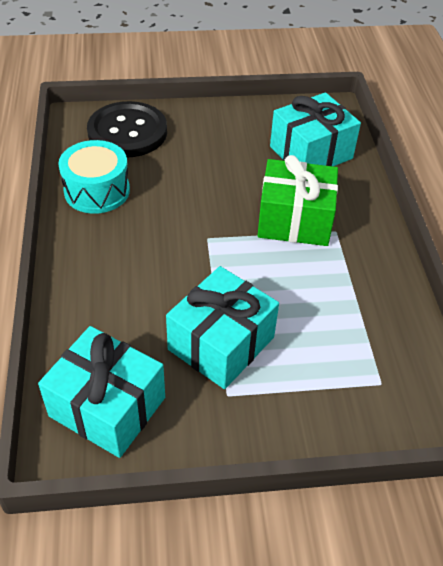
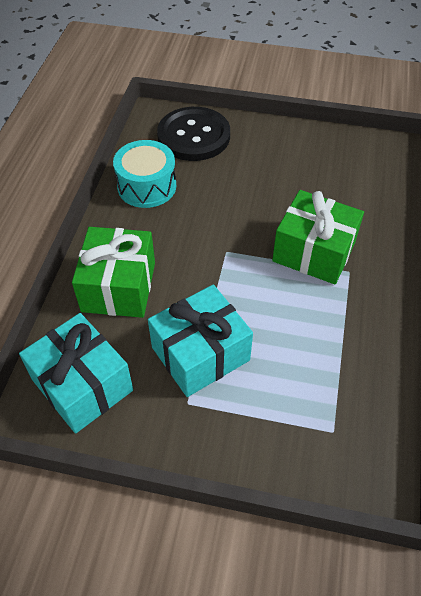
camera: 20 degrees right, 5 degrees up
(107, 297) = (119, 286): none -> green gift
(311, 152) = (356, 188): turquoise gift -> none

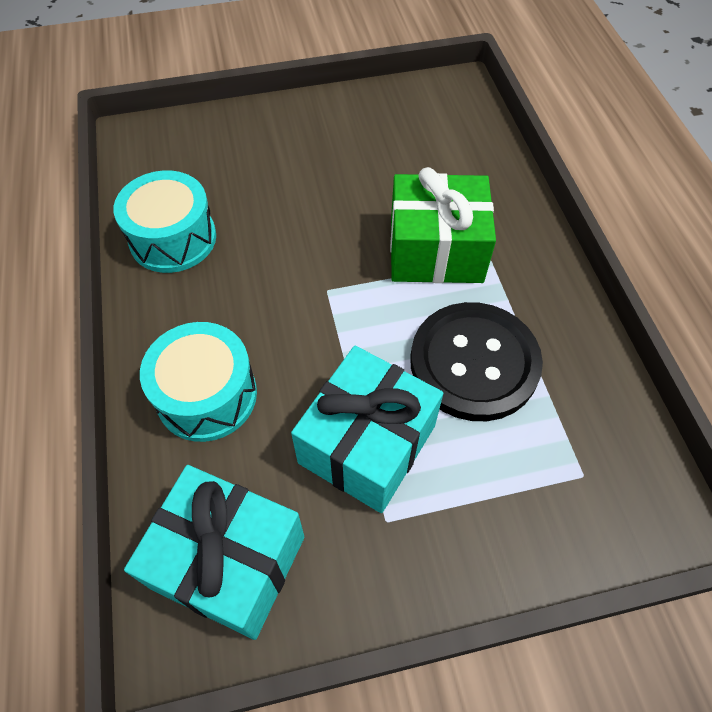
camera: 25 degrees left, 5 degrees up
(119, 286) = (207, 395): green gift -> turquoise drum
(194, 136) = (202, 149): black button -> black button (474, 363)

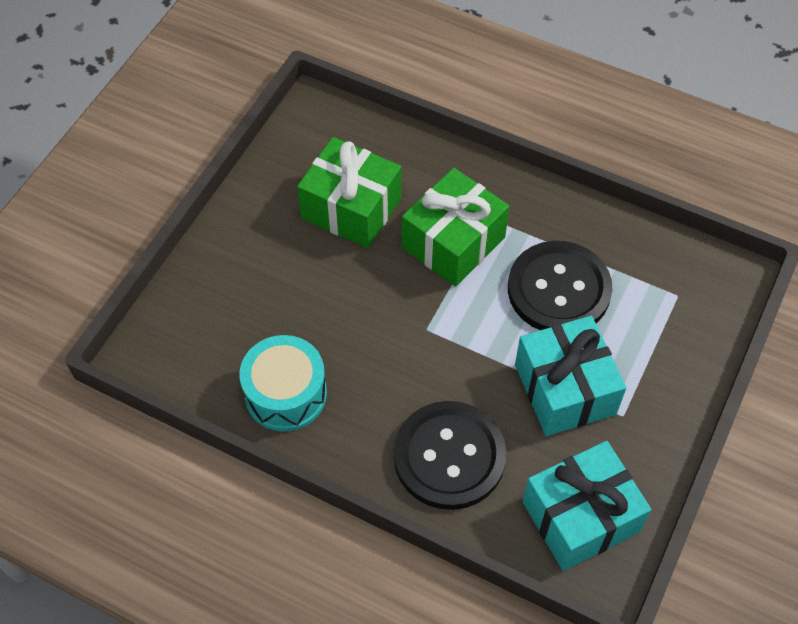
camera: 50 degrees left, 0 degrees up
(207, 395) = (449, 456): turquoise drum -> black button
(393, 165) = (351, 208): none -> green gift

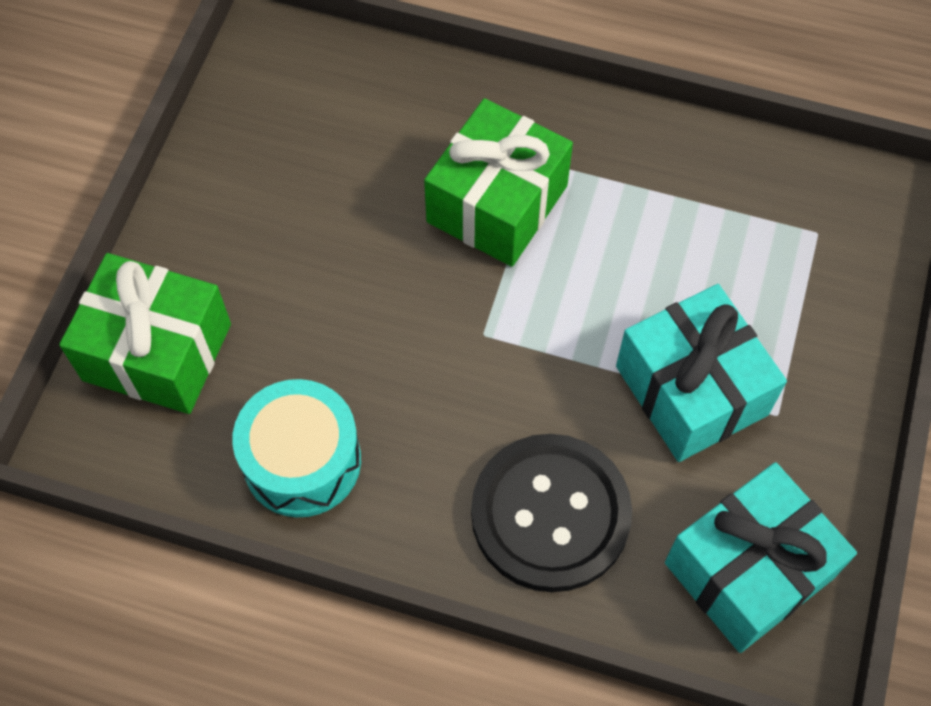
camera: 10 degrees left, 5 degrees up
(351, 208) = (345, 176): green gift -> green gift (157, 352)
(559, 290) = (655, 249): black button -> none

